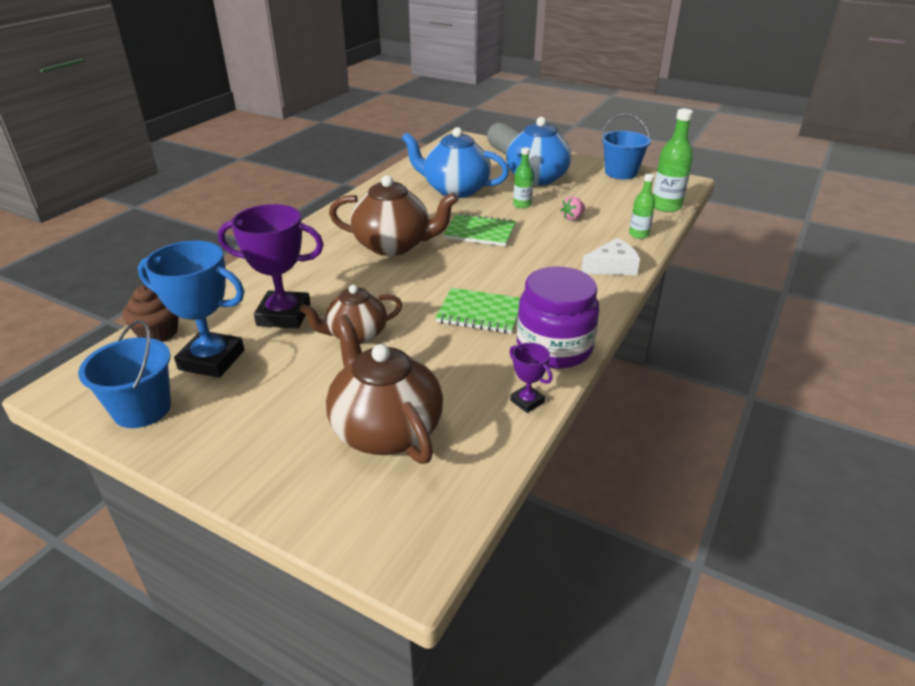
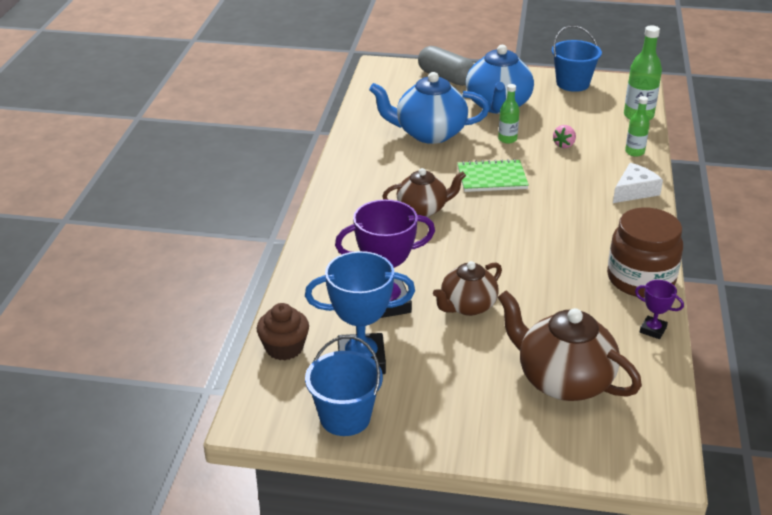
camera: 20 degrees left, 0 degrees up
(394, 245) = (423, 209): brown teapot -> brown teapot, size x0.64
(480, 313) = (556, 261): green notebook -> none
(554, 348) = (640, 279): purple jar -> brown jar

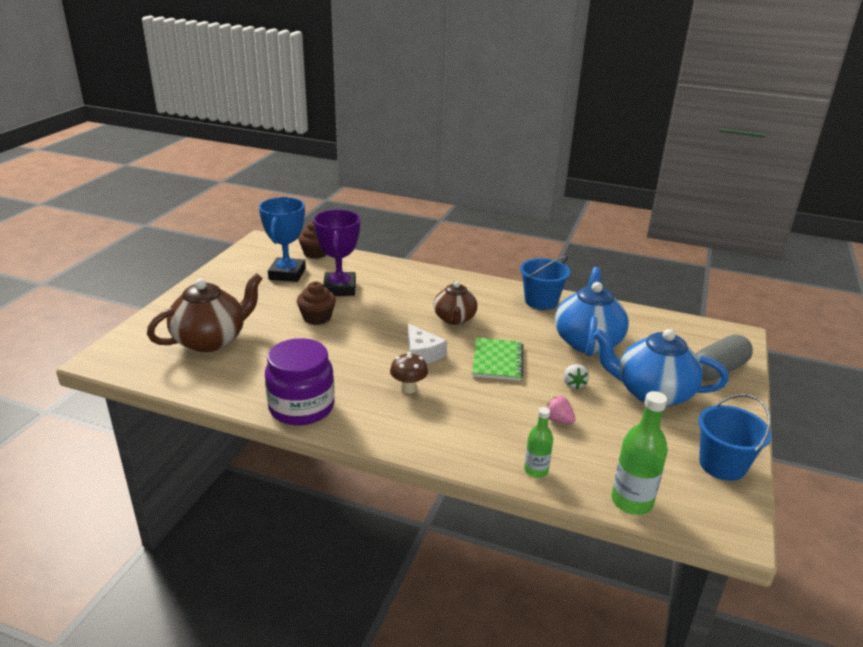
camera: 100 degrees right, 5 degrees down
(345, 417) = (241, 264): blue bucket -> blue bucket (541, 301)
(467, 306) = (317, 317): brown teapot -> brown cupcake
(507, 139) = (573, 384): green bottle -> white strawberry
(569, 222) = (408, 388): none -> brown mushroom
(634, 191) = (450, 446): white cheese -> white cheese (422, 353)
(640, 279) = (301, 407): brown jar -> purple jar
(653, 330) = (233, 395): purple trophy -> none

